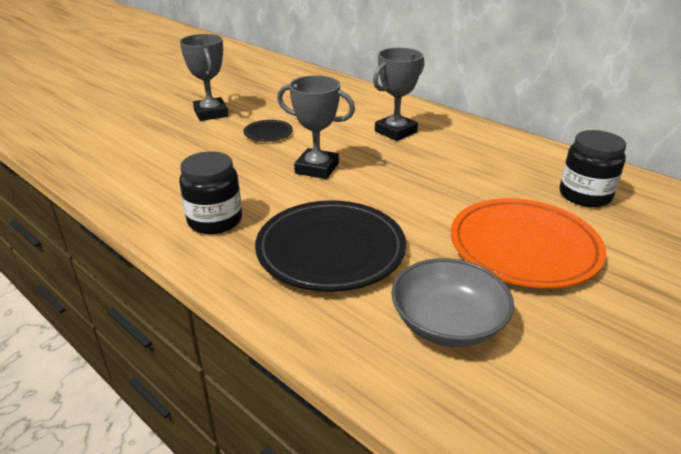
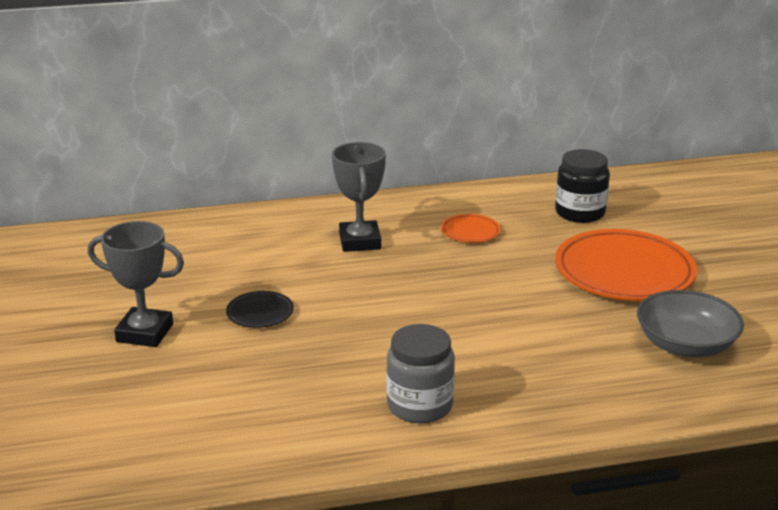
camera: 55 degrees left, 5 degrees down
(215, 220) = (420, 405): black jar -> grey jar
(317, 168) = (382, 313): grey trophy -> none
(330, 250) = (540, 359): black plate -> none
(472, 162) = (470, 232): none -> orange plate

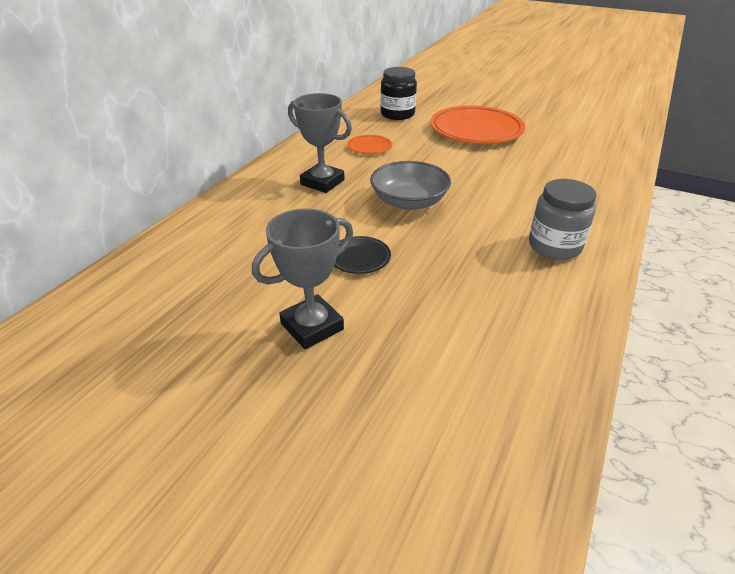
camera: 50 degrees left, 10 degrees up
(685, 345) = (567, 147): grey bowl -> grey bowl (409, 202)

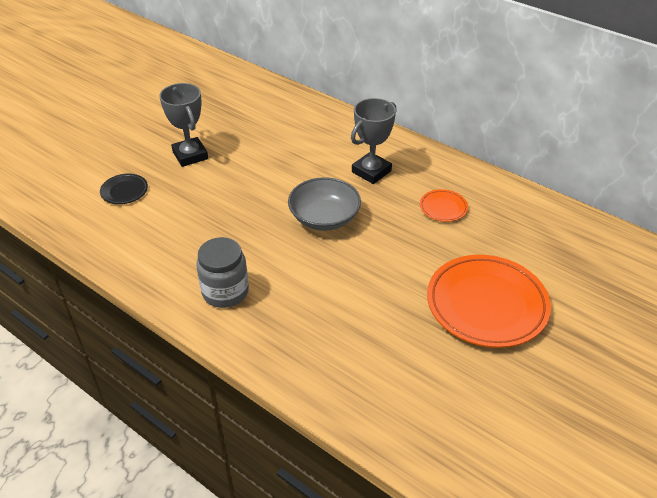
camera: 100 degrees right, 5 degrees up
(359, 258) = (251, 180): black plate -> black plate (124, 191)
(397, 114) = (539, 242): black jar -> none

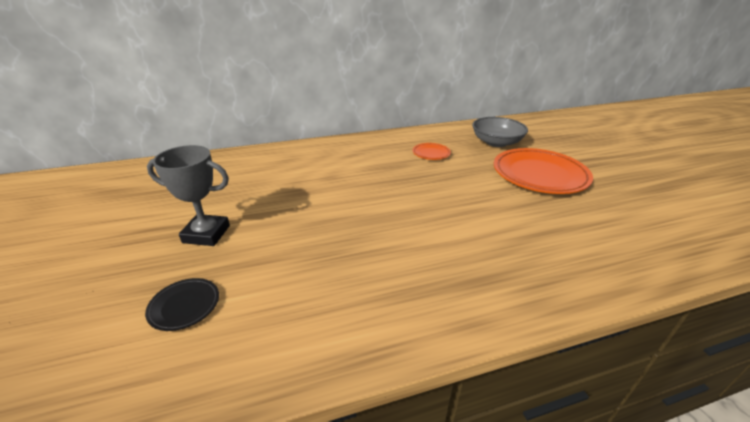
camera: 55 degrees left, 10 degrees down
(225, 292) = (433, 290): grey jar -> none
(324, 218) = (389, 198): grey bowl -> grey bowl (496, 142)
(371, 171) = (361, 161): grey trophy -> none

